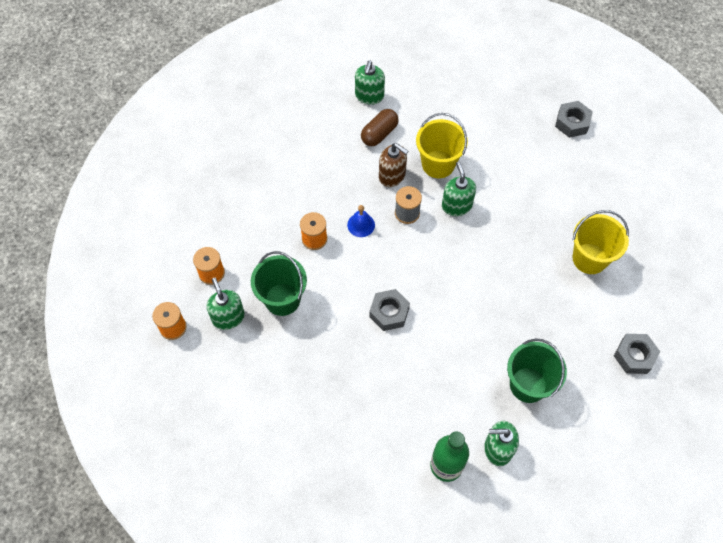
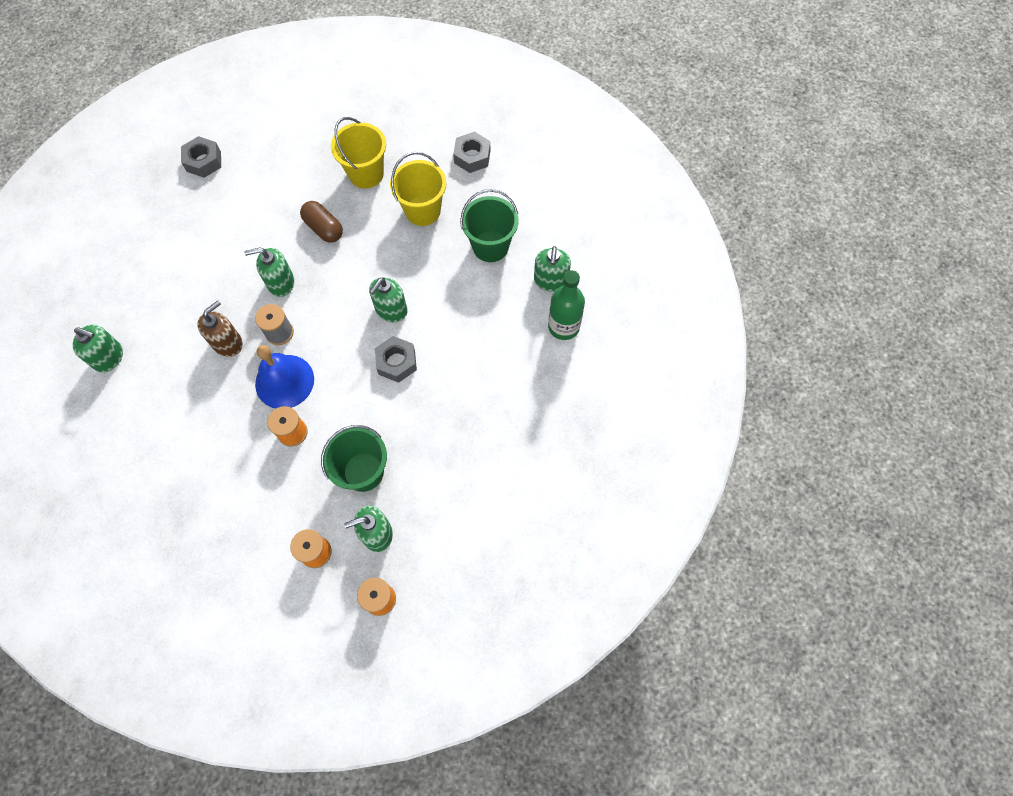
camera: 85 degrees left, 5 degrees up
(361, 225) = (284, 381): blue bell -> blue bell, size x1.87
(379, 134) = (166, 351): brown capsule -> brown capsule (324, 228)
(438, 164) = (224, 294): yellow bucket -> yellow bucket (422, 210)
(442, 301) = (391, 310): none -> green soap dispenser

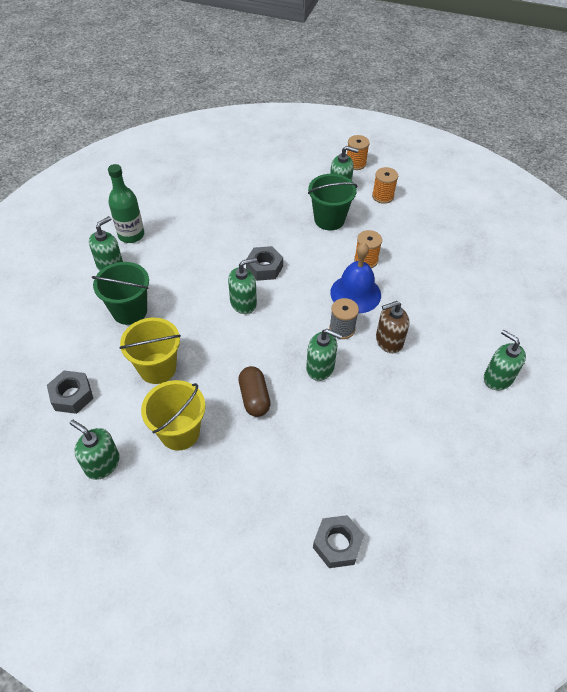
camera: 150 degrees left, 15 degrees down
(407, 127) = (102, 464): none -> green soap dispenser

